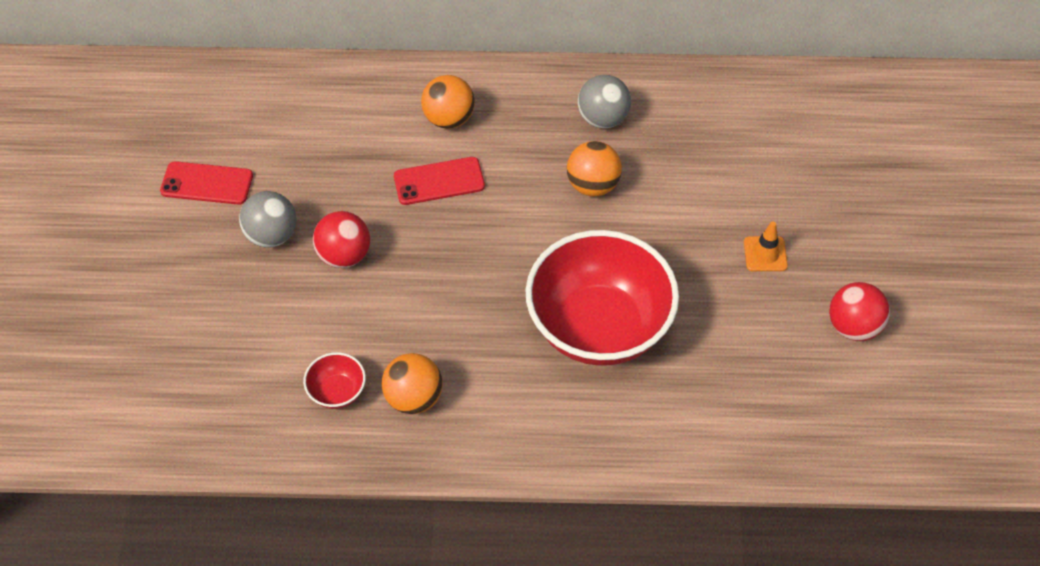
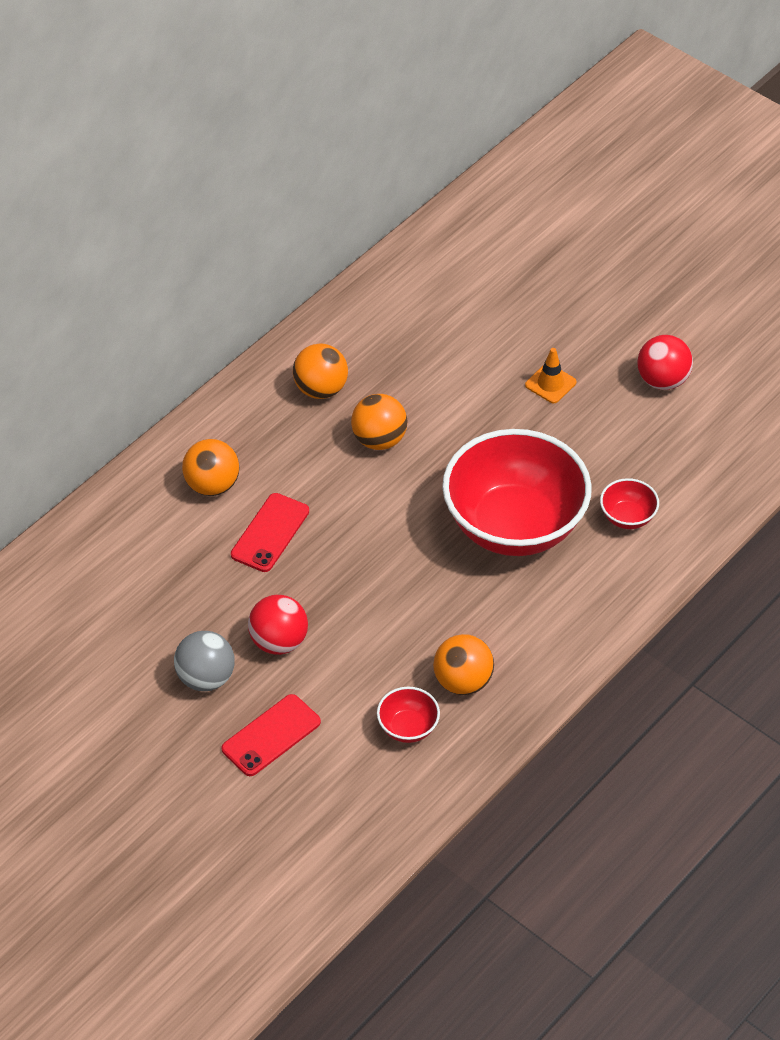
camera: 50 degrees left, 5 degrees down
(207, 183) = (100, 690): red phone -> red phone (271, 735)
(603, 118) = (320, 389): grey ball -> orange ball
(686, 399) = (627, 517): none -> red bowl

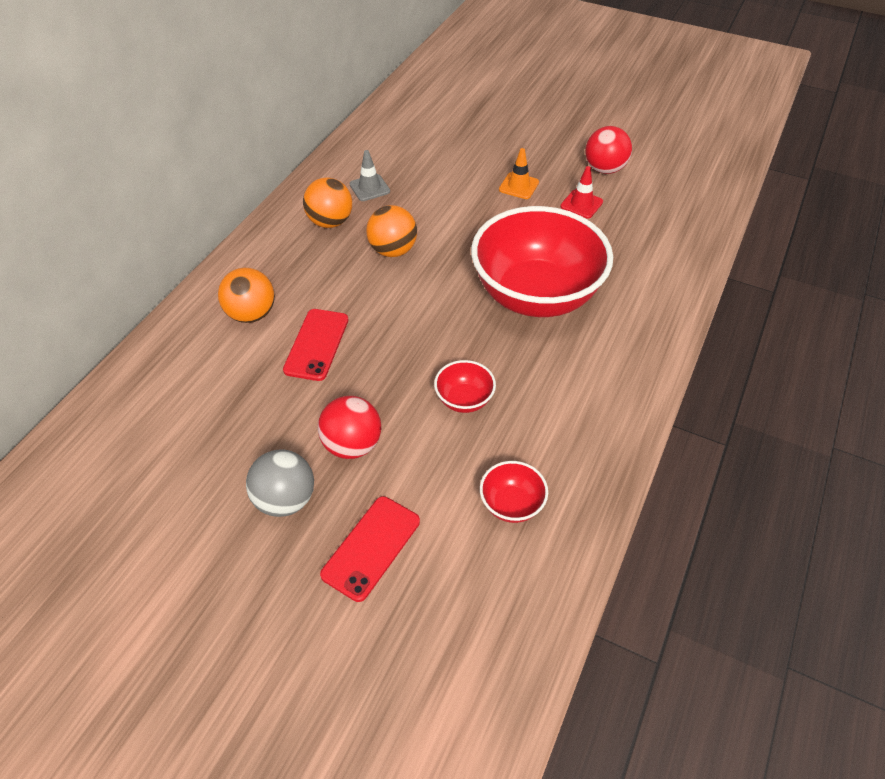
camera: 15 degrees left, 0 degrees up
(377, 352) = (369, 188): none -> grey traffic cone
(463, 682) = (547, 444): orange ball -> none
(613, 423) = (581, 204): none -> red traffic cone
(627, 517) = (628, 270): red bowl -> red bowl (464, 400)

